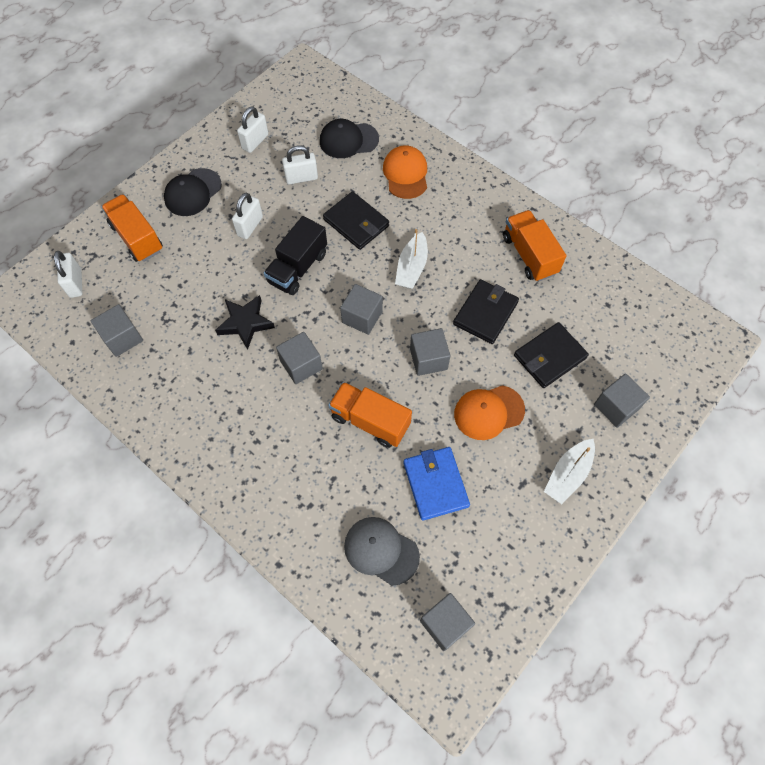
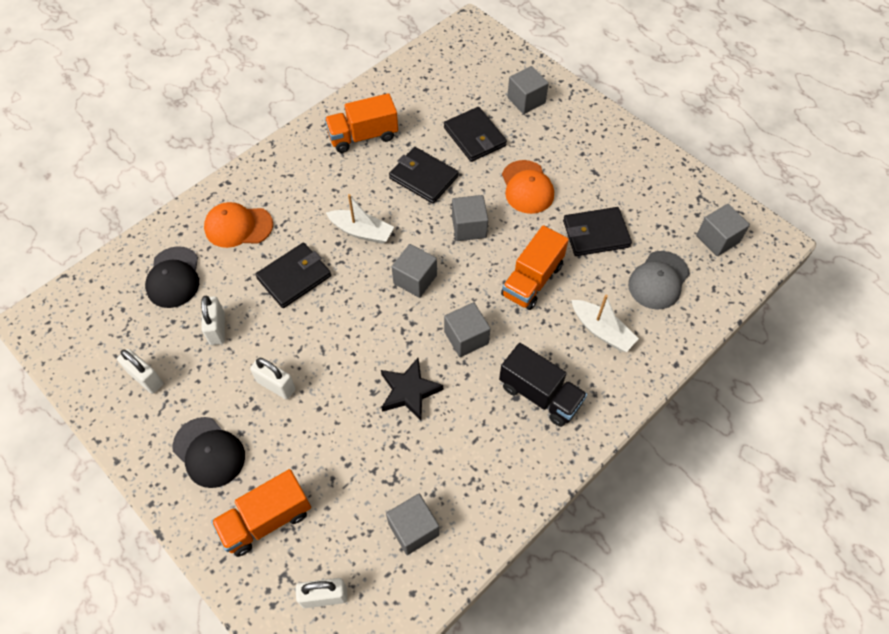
camera: 85 degrees left, 5 degrees down
(298, 268) = (344, 337): black truck -> black truck (540, 394)
(435, 484) = (596, 234): blue wallet -> black wallet
(567, 474) = (586, 141): white boat -> white boat (602, 331)

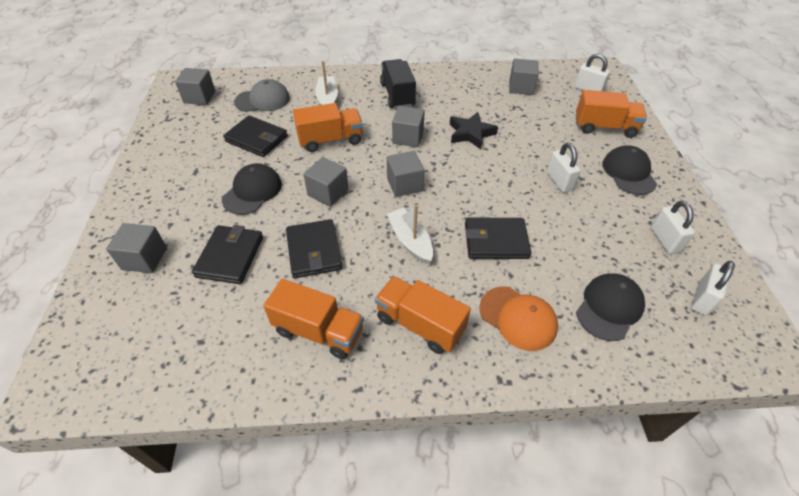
camera: 140 degrees left, 10 degrees down
(217, 328) = (586, 241): white padlock -> white padlock (701, 299)
(303, 180) = (420, 324): none -> orange truck
(527, 187) = (252, 191): orange cap -> black cap

